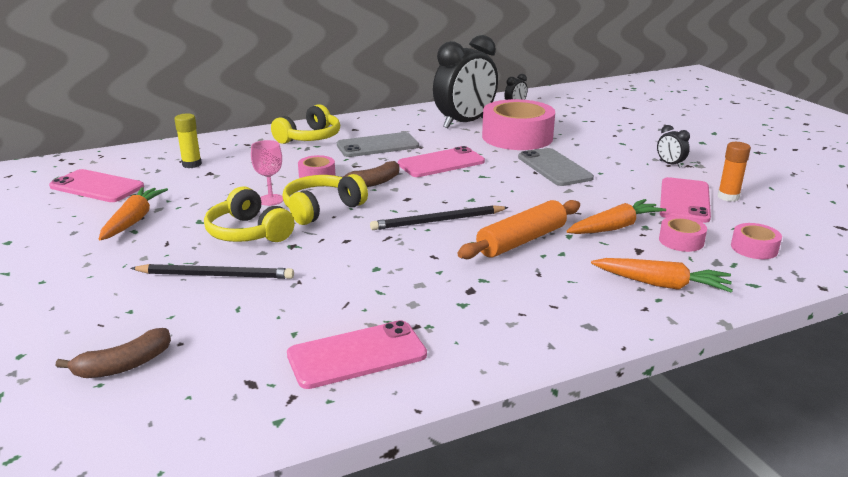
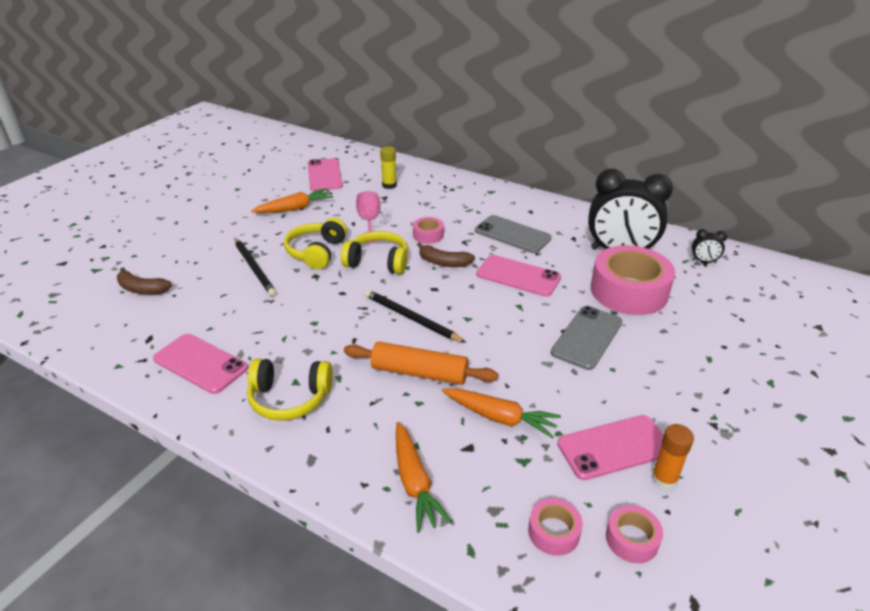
camera: 55 degrees right, 10 degrees up
(310, 138) = (487, 202): yellow headphones -> yellow headphones (289, 398)
(670, 164) = (698, 409): black clock -> none
(681, 241) = (516, 471): pink tape -> pink tape (632, 539)

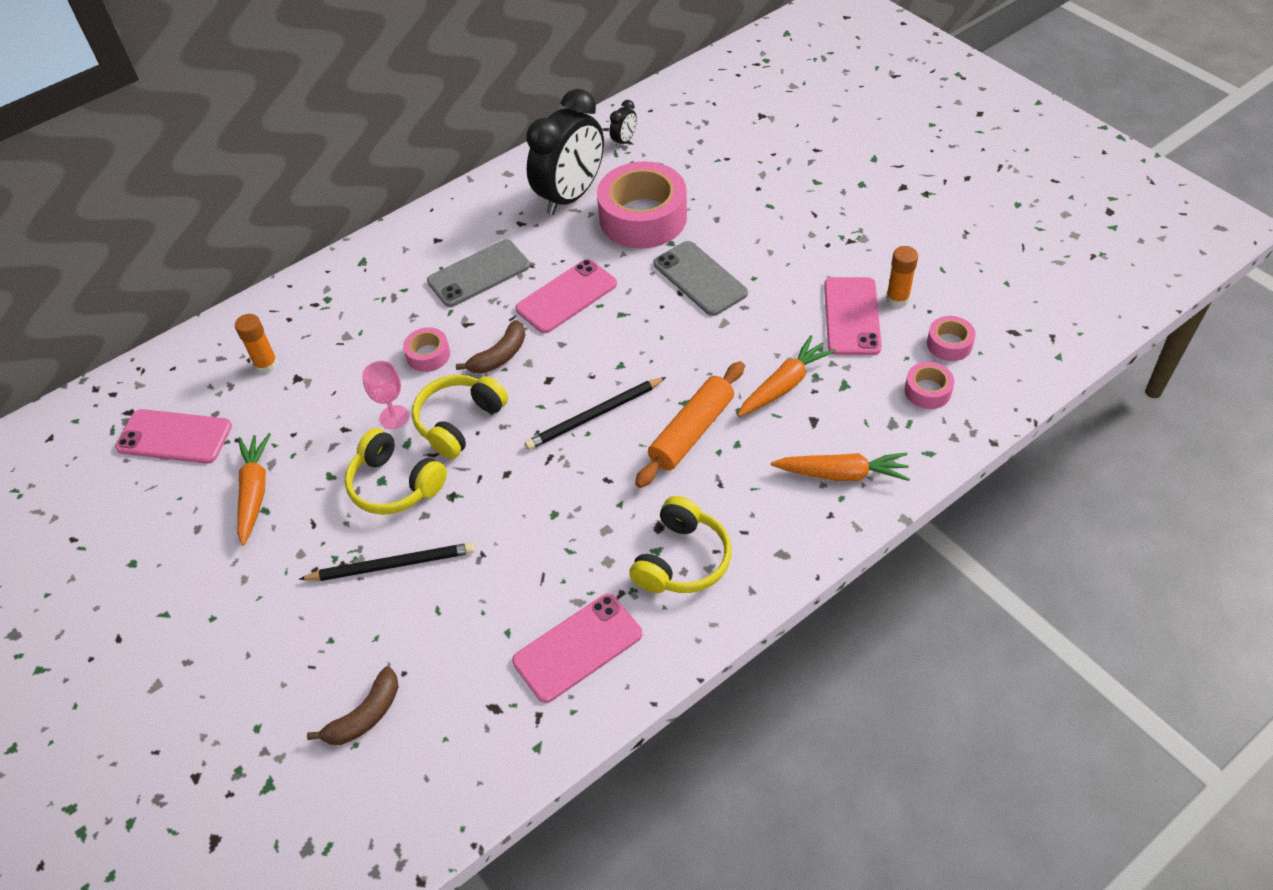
camera: 65 degrees left, 15 degrees up
(389, 185) = (266, 364): yellow glue stick -> orange glue stick

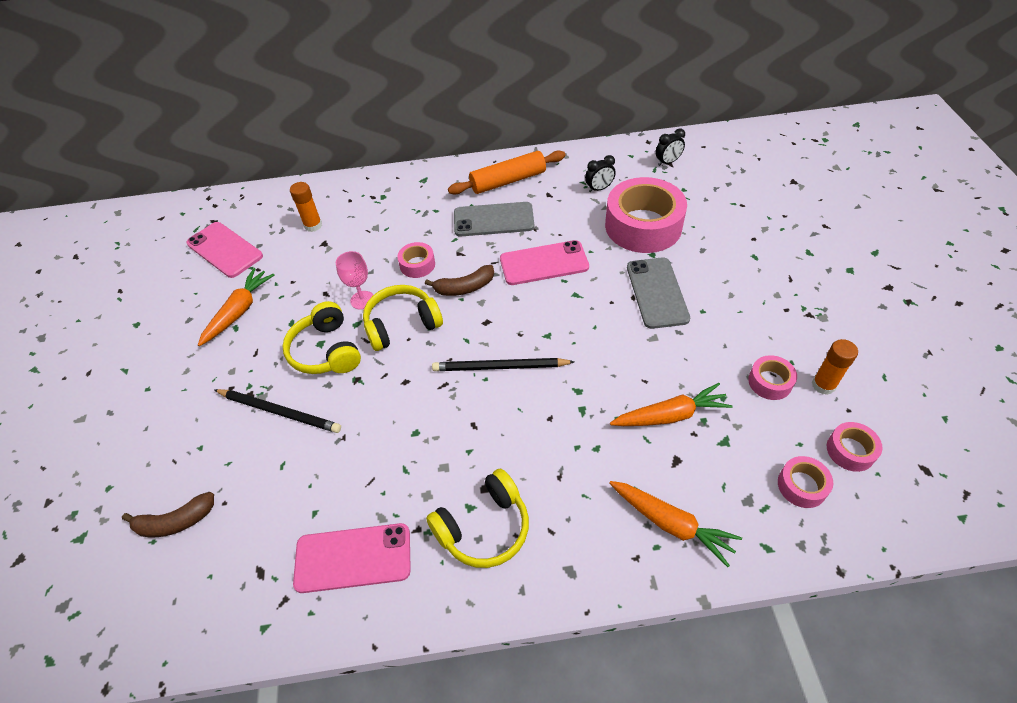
camera: 30 degrees right, 0 degrees up
(571, 196) = (599, 188): black clock -> black clock, size x0.40
(692, 432) = (566, 418): orange rolling pin -> orange rolling pin (508, 181)
(851, 316) = (770, 382): pink phone -> pink tape

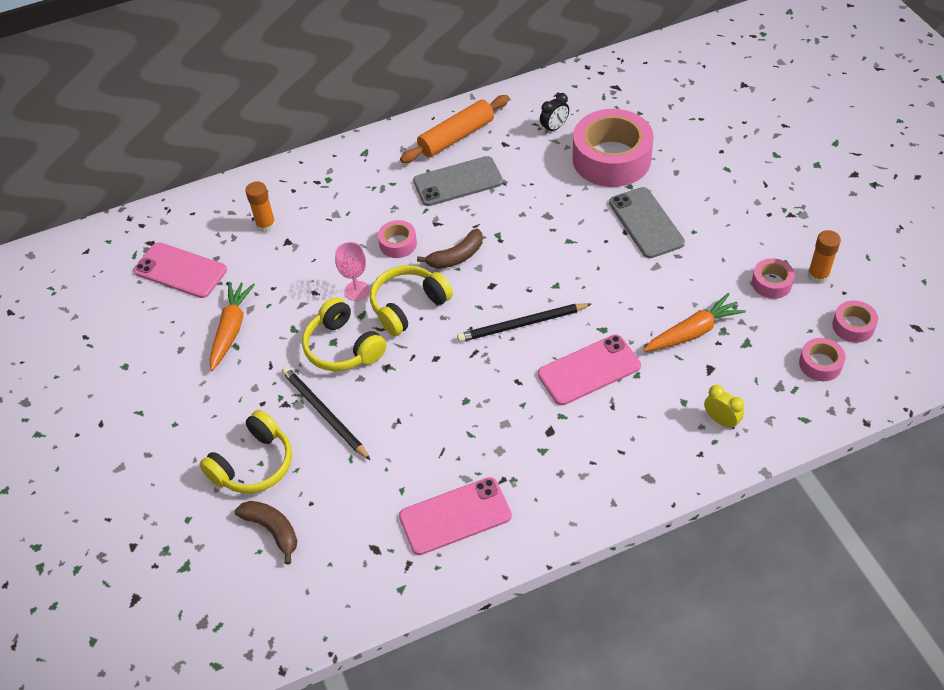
camera: 15 degrees left, 0 degrees up
(176, 522) = (272, 530): brown banana -> brown banana turned 105 degrees counterclockwise
(279, 412) = (324, 413): black pencil -> black pencil turned 135 degrees counterclockwise
(484, 528) = (562, 463): yellow headphones -> yellow headphones (254, 464)
(544, 263) = (526, 216): pink phone -> pink phone (589, 370)
(667, 162) = (614, 86): black clock -> none
(671, 524) = (721, 420): orange carrot -> yellow clock

